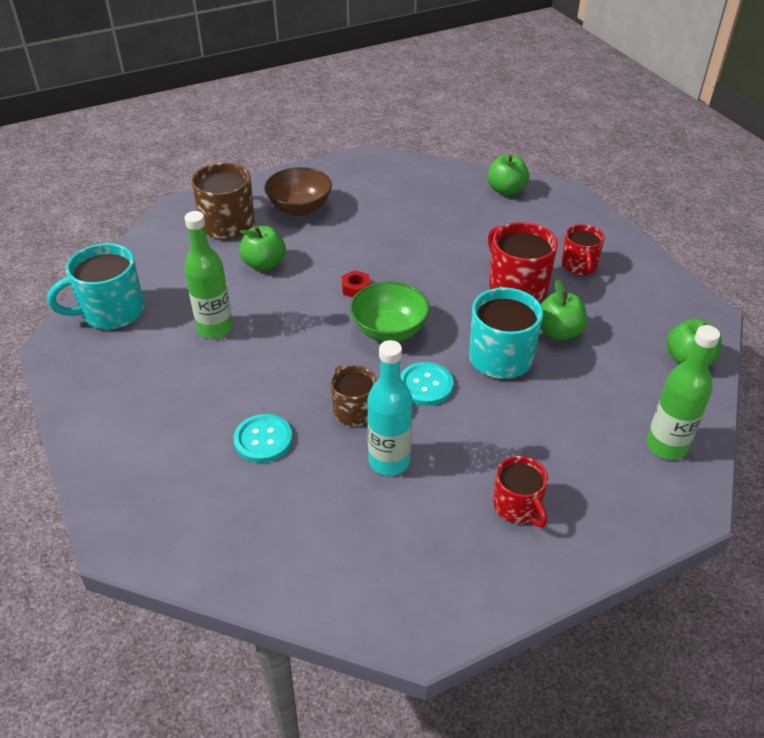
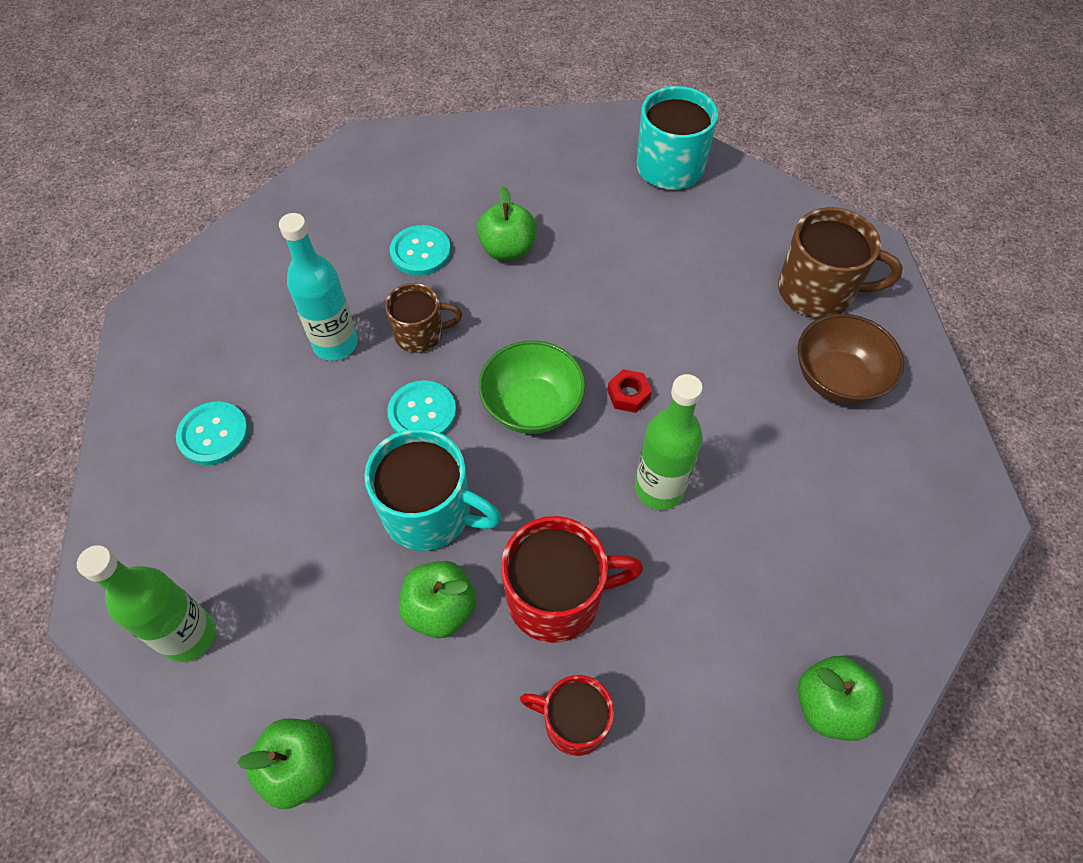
camera: 110 degrees right, 15 degrees up
(215, 328) = (606, 244): green bottle -> green bottle (659, 489)
(264, 264) = (714, 311): green apple -> green apple (507, 249)
(517, 506) = (213, 434): red mug -> turquoise button

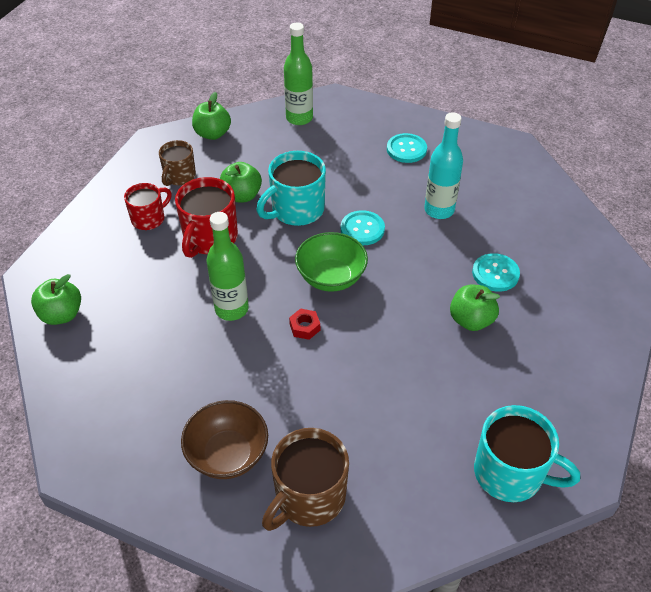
camera: 120 degrees right, 10 degrees down
(420, 334) = (422, 248): brown mug -> brown mug (179, 176)

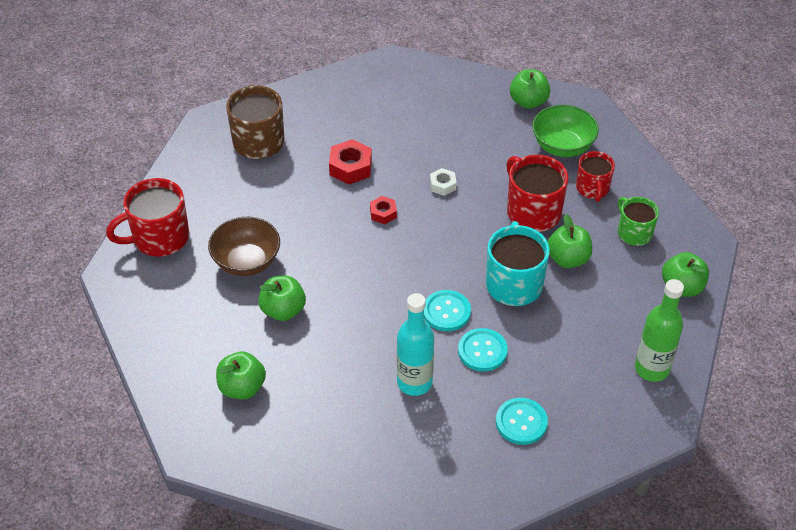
camera: 130 degrees right, 0 degrees up
(179, 176) = (634, 232): brown mug -> green mug
(228, 454) = (327, 123): brown bowl -> brown bowl (247, 262)
(231, 309) = (442, 185): green bottle -> white nut
(272, 389) = (350, 167): none -> red nut
(331, 277) = (414, 257): green bowl -> green bowl (562, 146)
(495, 273) = (306, 363): turquoise button -> turquoise button (482, 351)
(510, 473) = (159, 238): turquoise mug -> red mug
(558, 294) = (242, 388): none -> green apple

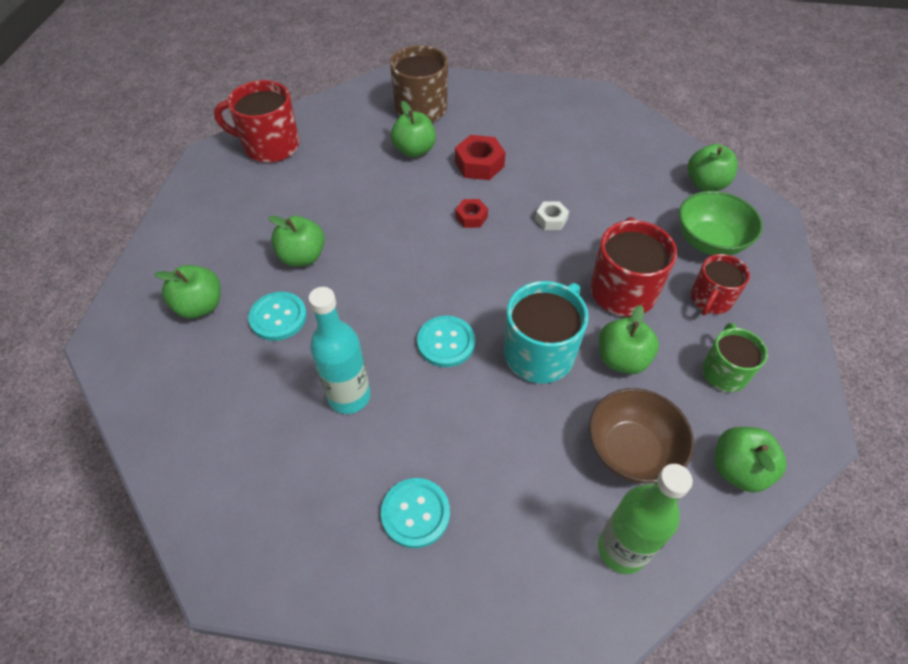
camera: 35 degrees right, 5 degrees up
(247, 262) = (315, 199): brown bowl -> brown bowl (631, 450)
(287, 181) = (414, 150): none -> green apple
(482, 351) = (445, 405): turquoise button -> turquoise button (278, 317)

